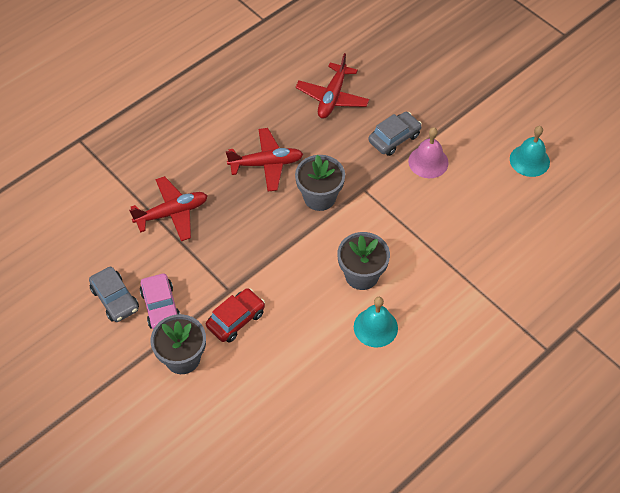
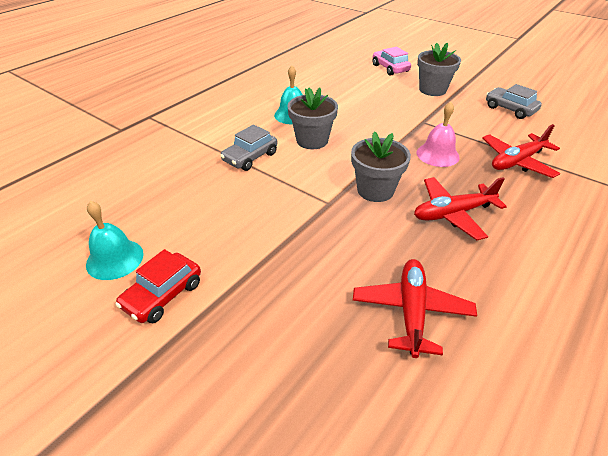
camera: 170 degrees right, 15 degrees down
(161, 306) = (470, 109): pink car -> pink car (390, 68)
(236, 319) = (406, 108): red car -> red car (163, 295)
(394, 138) = (303, 263): grey car -> grey car (250, 157)
(428, 162) = (254, 240): pink bell -> pink bell (437, 154)

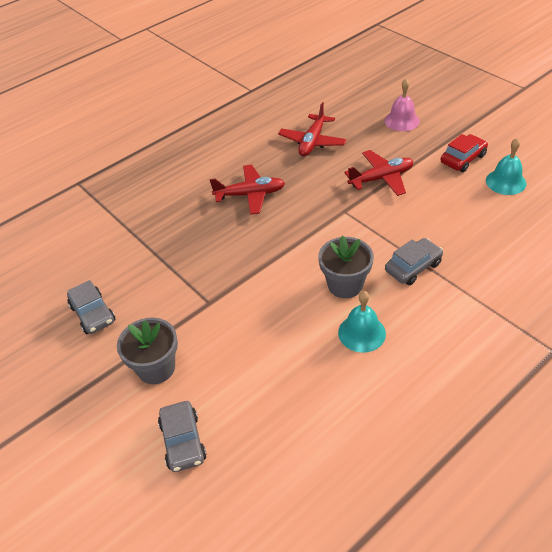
camera: 165 degrees left, 5 degrees up
(375, 190) = (301, 219): grey flower pot -> none
(390, 68) = (183, 441): pink car -> grey car
(437, 154) = (224, 253): pink bell -> pink bell (402, 120)
(517, 161) = (157, 238): red plane -> red plane (381, 178)

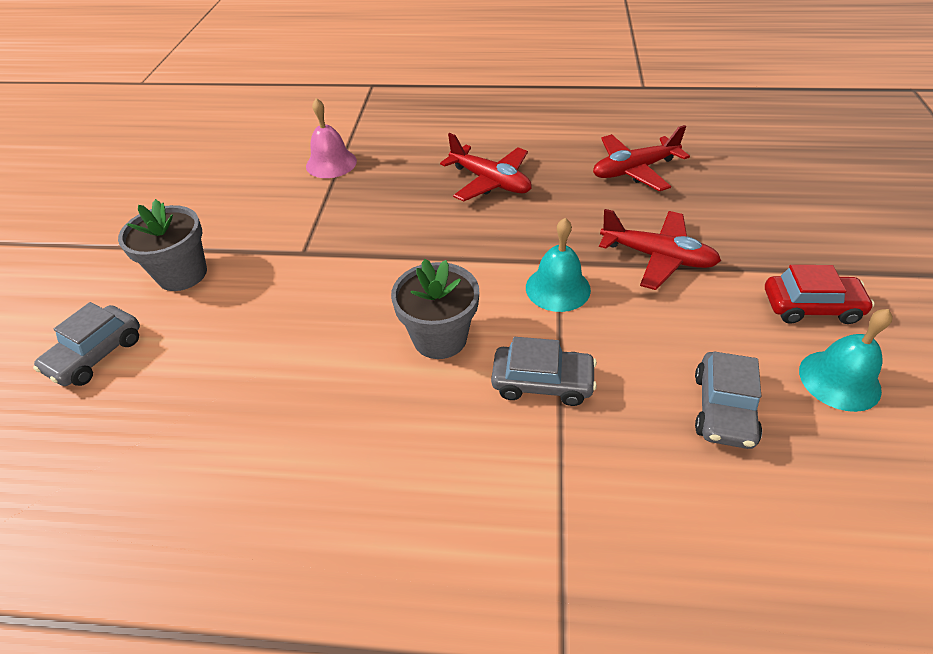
camera: 45 degrees right, 0 degrees up
(93, 314) = (218, 193): grey car -> grey car (723, 409)
(361, 333) = (376, 403): turquoise bell -> turquoise bell (558, 288)
(402, 120) = (785, 210): pink bell -> pink bell (331, 163)

